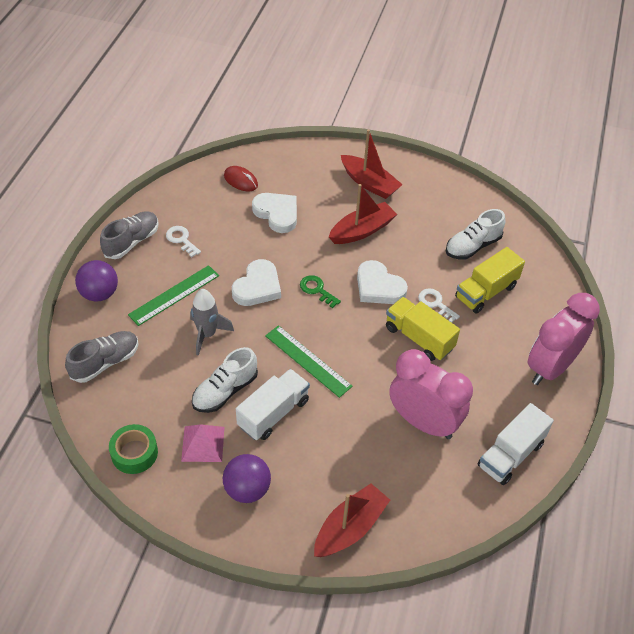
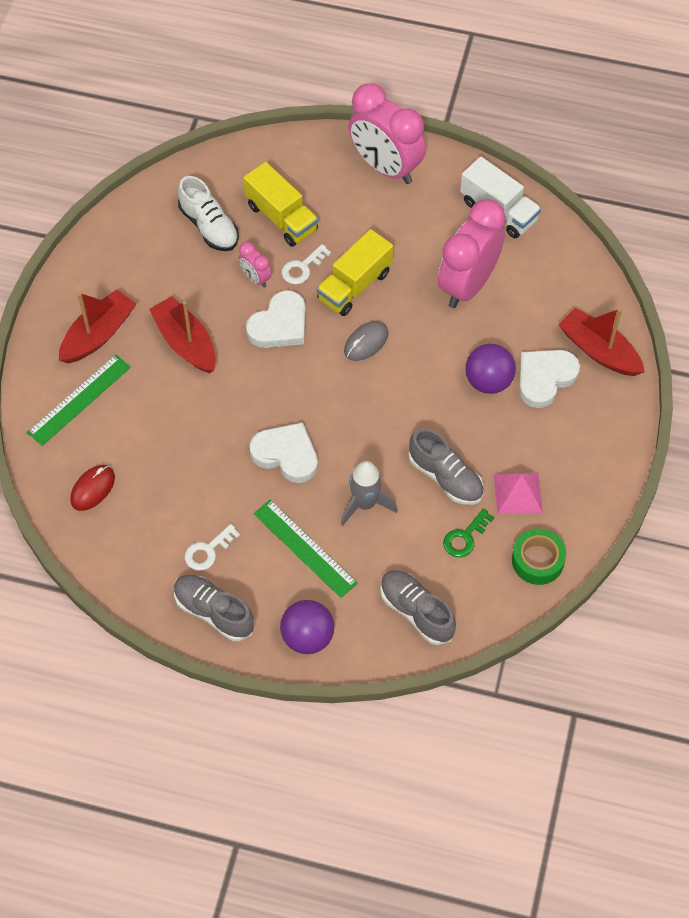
camera: 90 degrees left, 10 degrees up
(225, 391) = (445, 477): white shoe -> grey shoe
(247, 489) = (568, 445): purple ball -> purple ball (488, 381)
(273, 413) = (471, 426): white truck -> none
(277, 214) = (157, 440): white heart -> white heart (545, 378)
(307, 361) = (396, 395): green ruler -> green ruler (79, 400)
(317, 290) = (288, 389): green key -> green key (465, 537)
(361, 343) = (366, 342): none -> grey mouse
(423, 273) = (255, 278): none -> pink clock

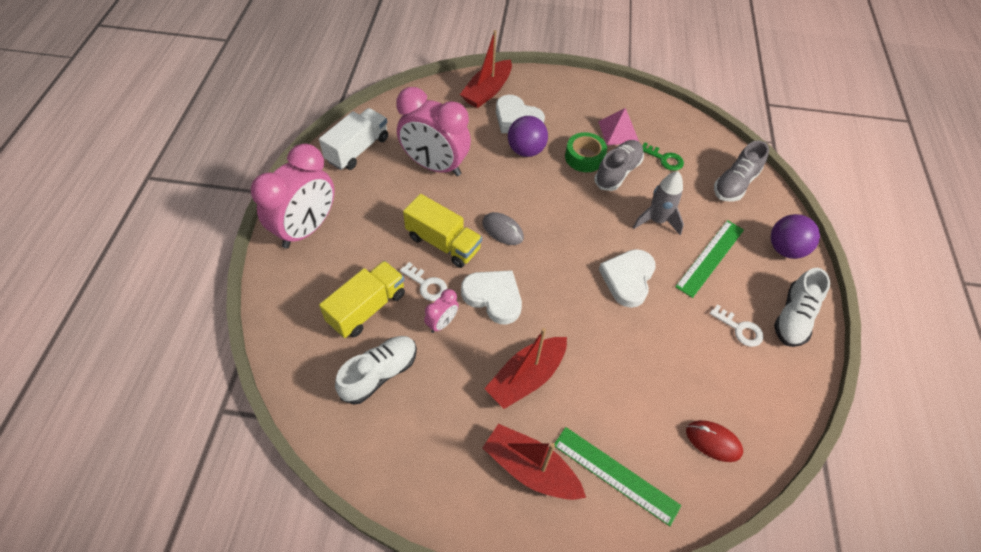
camera: 100 degrees left, 5 degrees down
(214, 612) = (793, 317): grey shoe -> white shoe
(537, 560) = (668, 120): green tape -> green tape (584, 157)

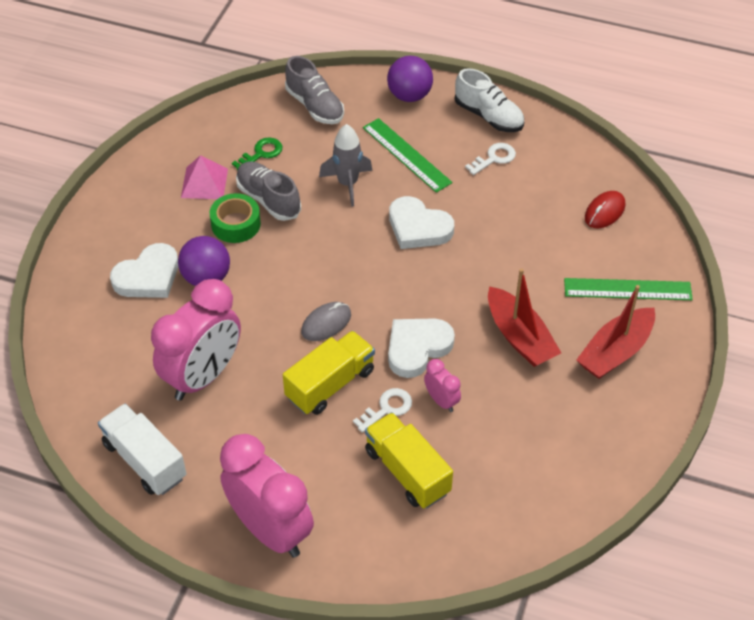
camera: 75 degrees left, 5 degrees down
(379, 374) = (495, 467): white shoe -> none
(487, 91) = (83, 298): red boat -> none
(615, 474) = (627, 289): green ruler -> green ruler turned 45 degrees clockwise

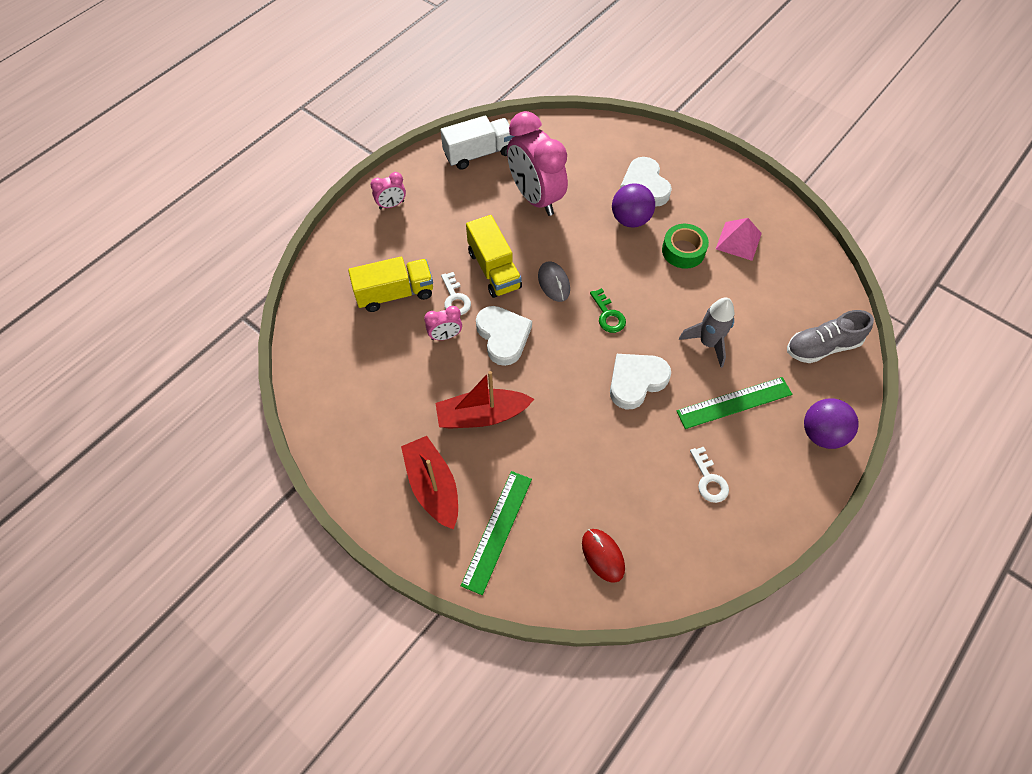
camera: 110 degrees right, 10 degrees up
(261, 153) = (765, 288): green key -> green key (608, 315)
(268, 199) = (705, 280): grey shoe -> none
(270, 530) = (391, 205): pink clock -> pink clock, size x0.44
(488, 116) = (773, 498): white shoe -> none

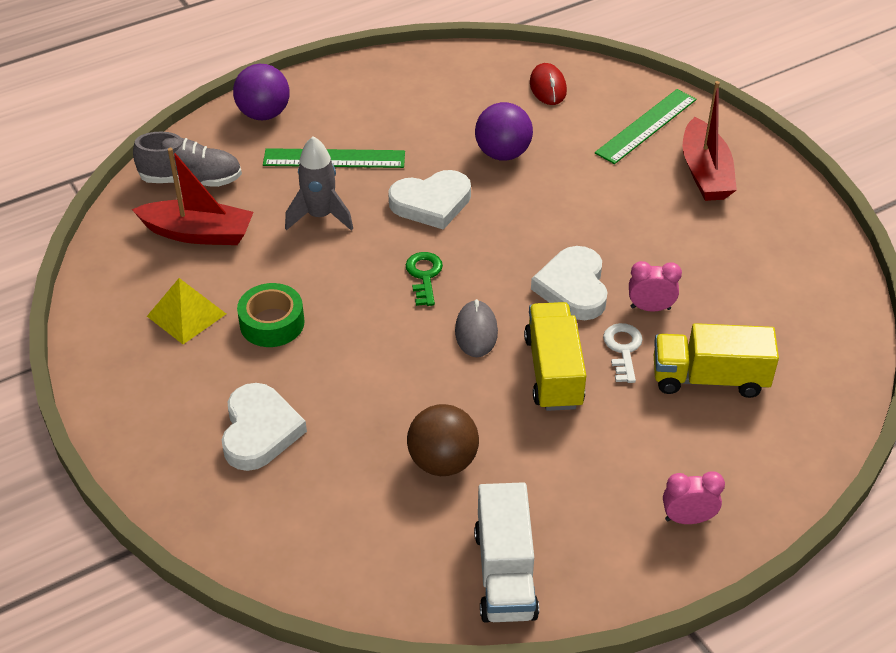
camera: 160 degrees left, 15 degrees down
(479, 153) = (505, 573): white truck -> white truck turned 90 degrees counterclockwise
(482, 415) = (629, 217): red boat -> red boat (198, 233)
(535, 197) = (443, 462): pink clock -> brown ball
(630, 219) = (316, 386): purple ball -> purple ball (503, 154)
(709, 479) = (408, 110): white key -> none
(738, 241) = (186, 315): pink pyramid -> yellow pyramid

